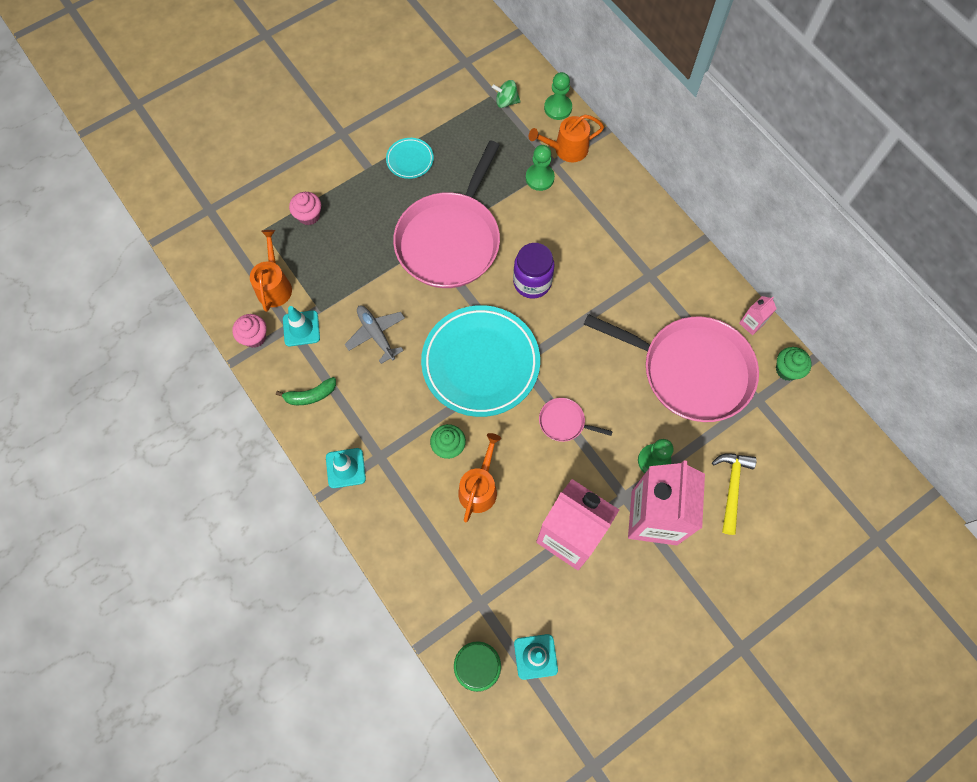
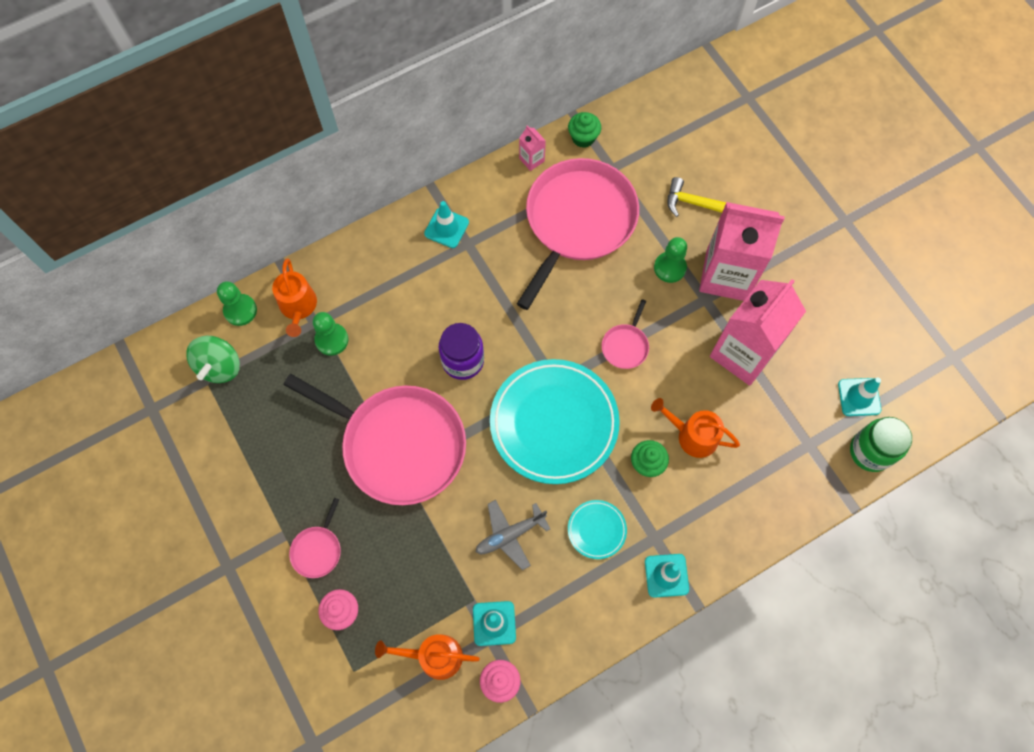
camera: 85 degrees left, 0 degrees up
(310, 395) = (579, 613): green banana -> none
(357, 192) = (317, 550): none -> pink pan
(410, 160) = (282, 484): turquoise plate -> turquoise plate (596, 530)
(506, 101) = (220, 366): green spinning top -> green spinning top, size x1.56
(663, 256) = (446, 228): none -> turquoise traffic cone

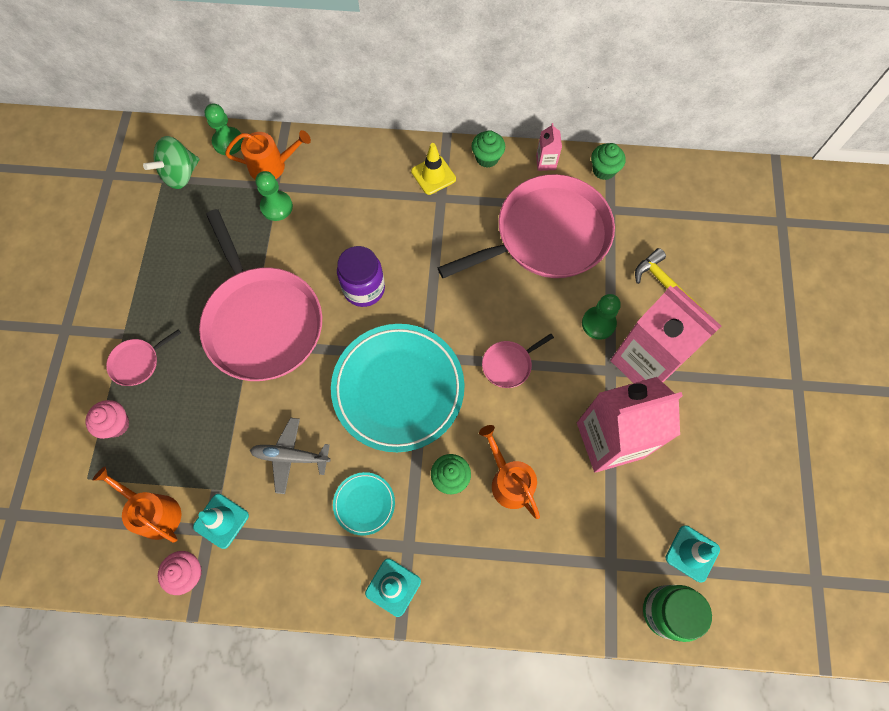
camera: 35 degrees right, 0 degrees up
(298, 307) = (272, 166): orange watering can -> orange watering can turned 120 degrees counterclockwise
(446, 228) = (433, 175): turquoise traffic cone -> yellow traffic cone
(480, 185) = (487, 158): none -> green cupcake

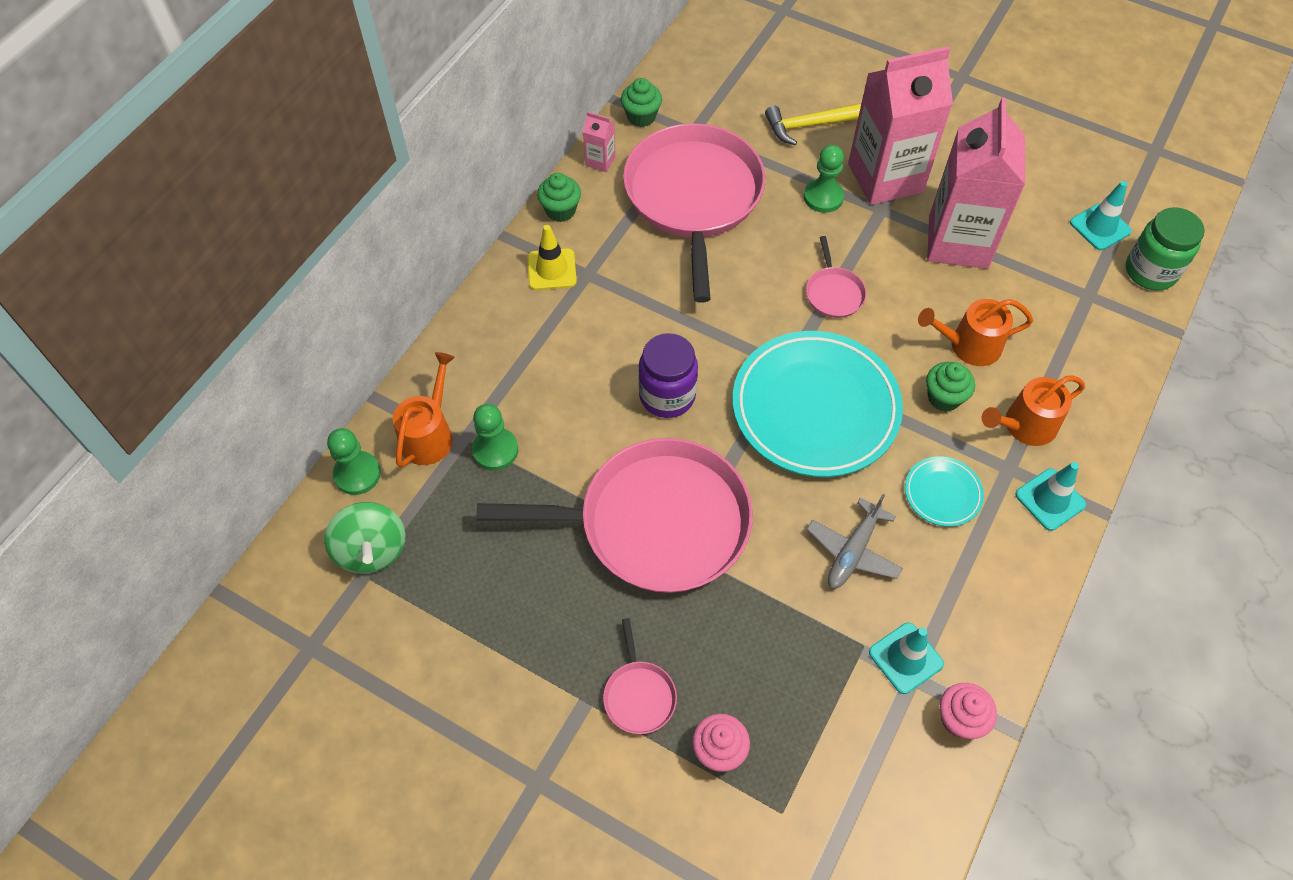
camera: 65 degrees left, 10 degrees down
(154, 512) = (865, 736): orange watering can -> orange watering can (1025, 426)

